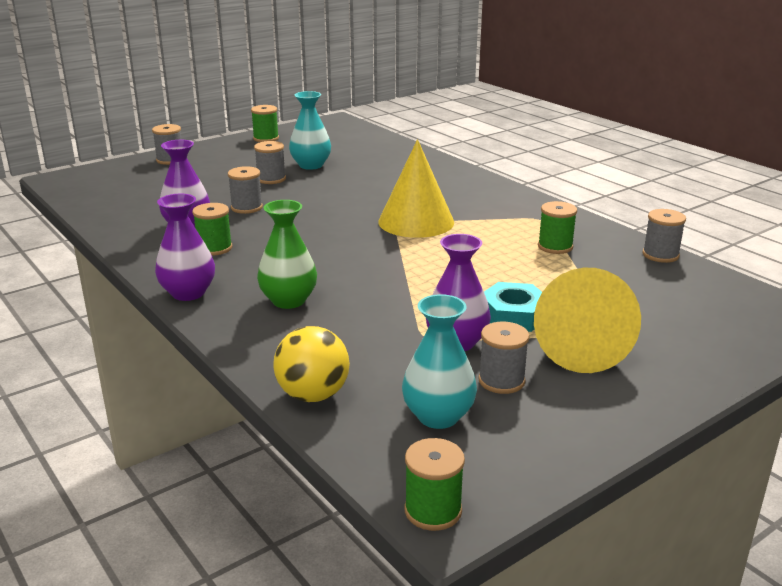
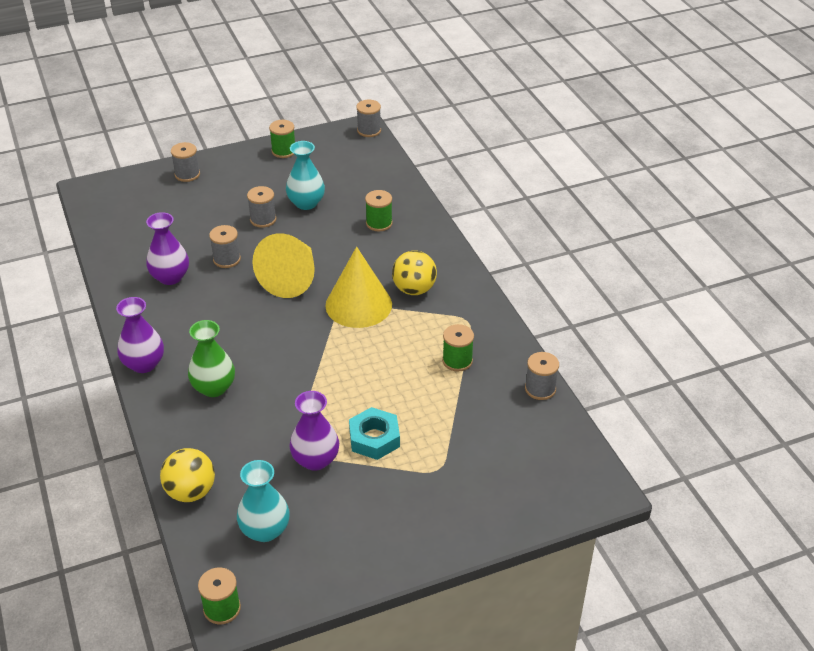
camera: 15 degrees right, 15 degrees up
(214, 248) = (182, 311): green spool -> green spool (379, 223)
(467, 206) = (414, 289): none -> yellow ball
(501, 381) = (326, 506): grey spool -> grey spool (369, 130)
(578, 347) = (402, 484): yellow cone -> yellow cone (291, 278)

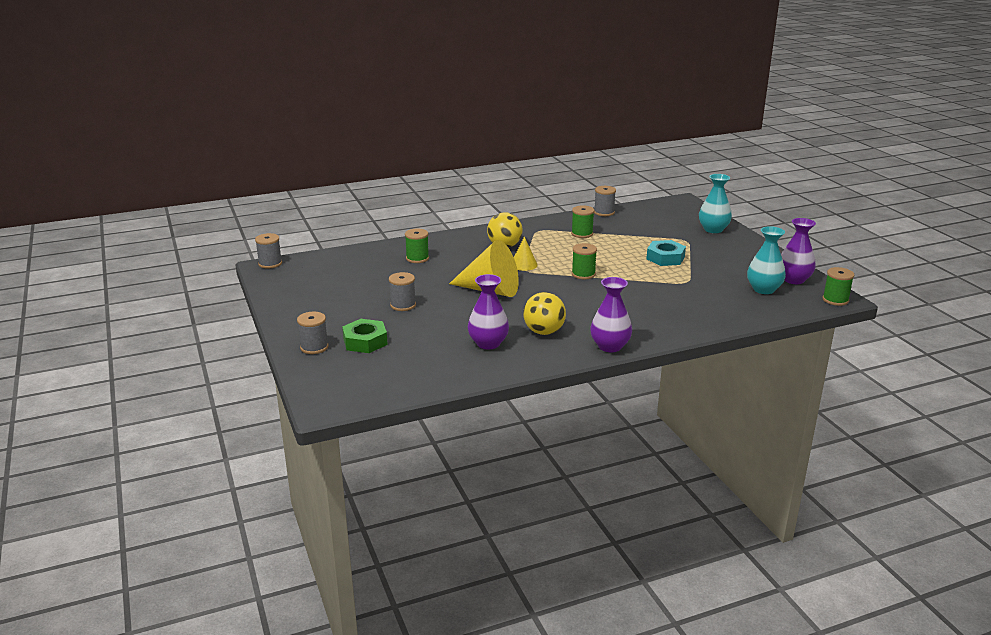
camera: 90 degrees left, 15 degrees down
(191, 201) = (365, 341): none -> green nut
(191, 492) = (743, 316): yellow ball -> yellow ball (544, 332)
(214, 387) = (631, 314): green vase -> none
(227, 259) = (462, 318): grey spool -> none
(283, 151) = (289, 300): green spool -> green spool (583, 274)
(306, 203) = (381, 287): turquoise vase -> turquoise vase (713, 229)
(315, 460) = (693, 275): purple vase -> purple vase (793, 280)
(358, 305) = (523, 264): yellow cone -> yellow cone, size x0.50

